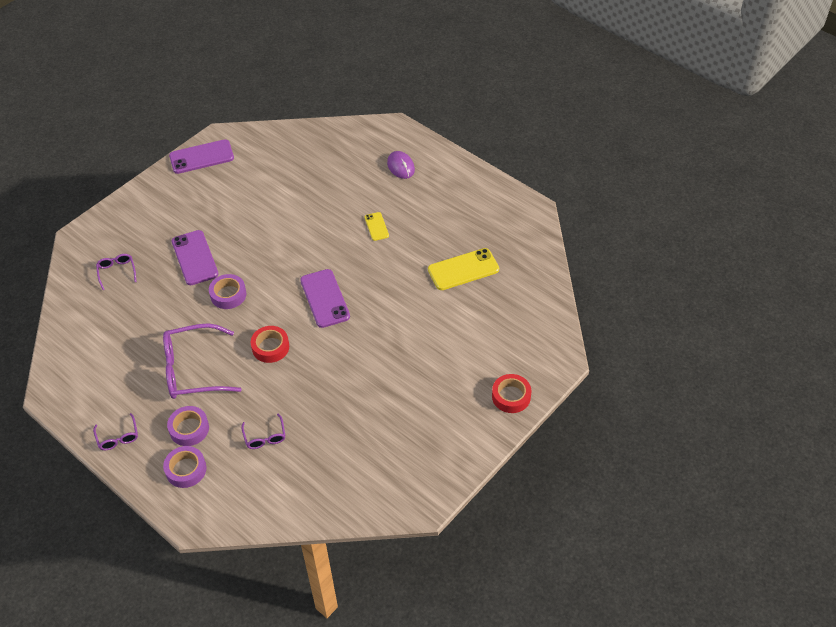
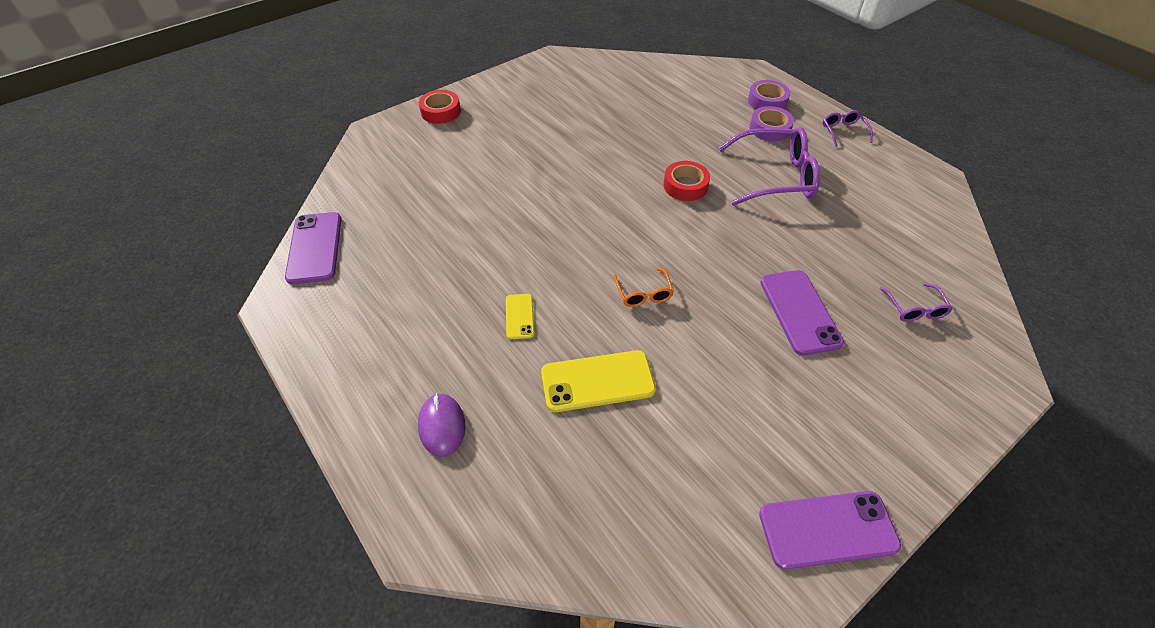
camera: 170 degrees left, 0 degrees up
(228, 295) = (742, 252): purple tape -> none
(265, 437) = (691, 114): purple glasses -> none
(298, 253) = (643, 294): none -> orange glasses
(325, 298) = (614, 228): purple phone -> purple phone (315, 248)
(463, 269) = (424, 236): yellow phone -> yellow phone (597, 381)

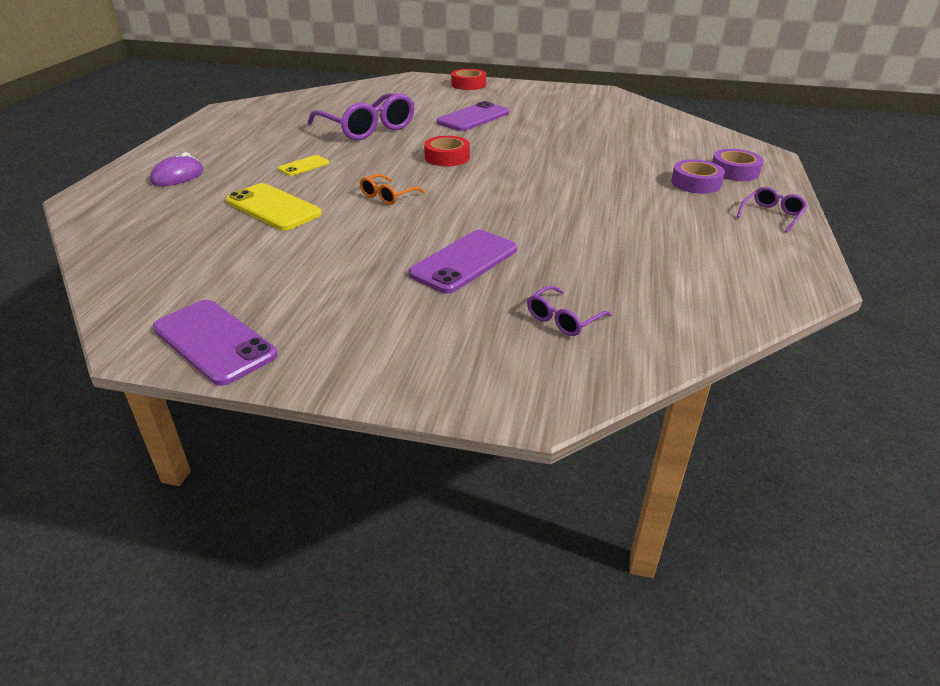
camera: 50 degrees right, 15 degrees down
(315, 248) = (285, 100): purple phone -> purple phone (473, 118)
(685, 186) = (543, 174): red tape -> red tape (447, 157)
(775, 177) = (630, 203): purple glasses -> purple glasses (367, 128)

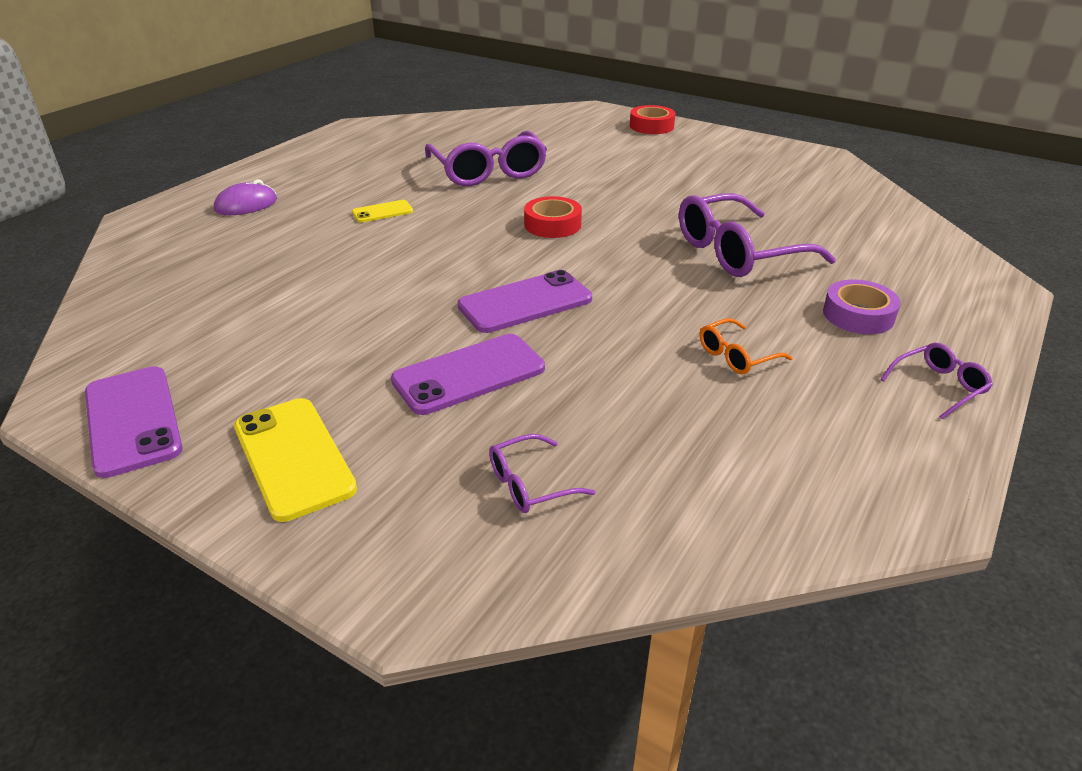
camera: 20 degrees right, 0 degrees up
(273, 208) = (312, 261): yellow phone -> yellow phone (293, 457)
(387, 196) = (445, 267): orange glasses -> orange glasses (736, 356)
(473, 118) = (624, 174): purple phone -> purple phone (525, 302)
(592, 157) = (738, 252): none -> purple glasses
(734, 171) = (930, 306): purple tape -> none

